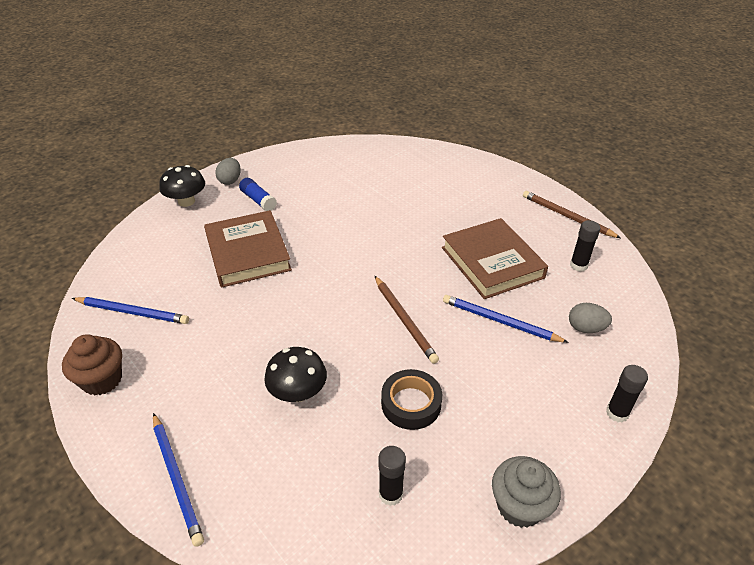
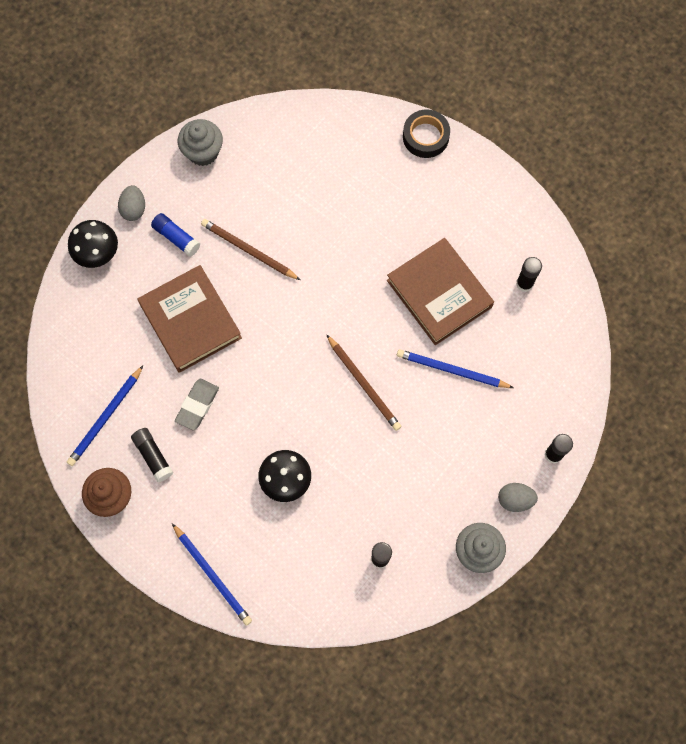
camera: 10 degrees left, 30 degrees up
(133, 312) = (106, 417): blue pencil -> blue pencil turned 120 degrees clockwise
(164, 350) = (153, 456): none -> black glue stick
(228, 315) = (197, 405): none -> grey eraser
(300, 157) = (203, 152): none -> grey cupcake
(411, 403) = (383, 475): black tape -> black tape (425, 137)
(567, 216) = (513, 210): brown pencil -> brown pencil (248, 251)
(585, 328) = (530, 365): grey egg -> grey egg (515, 499)

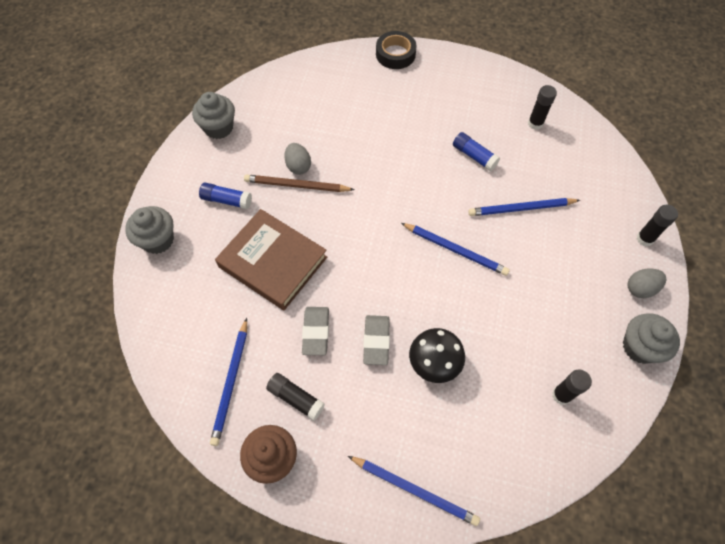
camera: 25 degrees left, 10 degrees down
(97, 252) = (158, 240): black mushroom -> grey cupcake
(134, 209) = (177, 192): grey egg -> grey egg (298, 166)
(245, 437) = (376, 341): none -> grey eraser
(364, 384) = (455, 250): brown pencil -> blue pencil
(439, 293) = (474, 156): brown book -> blue glue stick

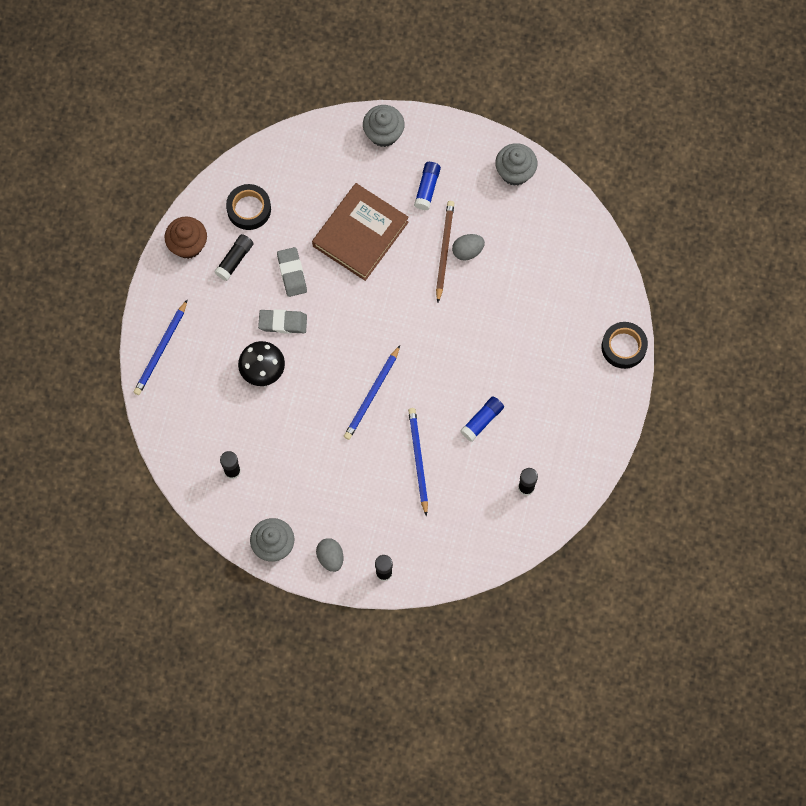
camera: 90 degrees right, 10 degrees up
(231, 382) = (249, 209): blue pencil -> black tape
(316, 332) = (292, 273): grey eraser -> grey eraser turned 75 degrees clockwise

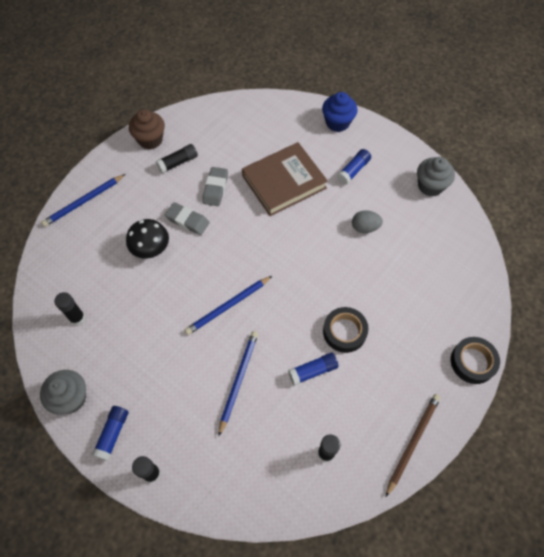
camera: 25 degrees right, 10 degrees down
(249, 209) = (209, 133): black tape -> black tape (344, 332)
(330, 557) = (112, 434): grey egg -> blue glue stick
(383, 134) = (337, 122): grey cupcake -> blue cupcake
(444, 250) = (345, 219): brown pencil -> brown pencil (412, 442)

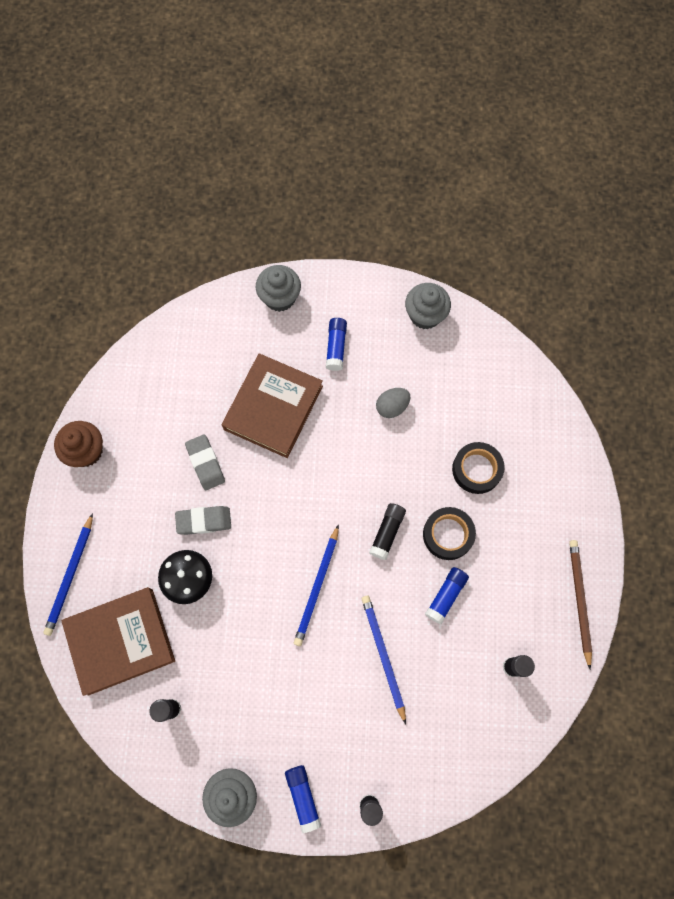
camera: 35 degrees left, 10 degrees up
(81, 257) = (120, 641): none -> brown book
(178, 162) = (140, 459): black glue stick -> black glue stick (387, 532)
(337, 122) = (280, 298): blue cupcake -> grey cupcake
(473, 362) = (582, 484): black tape -> black tape (476, 469)

